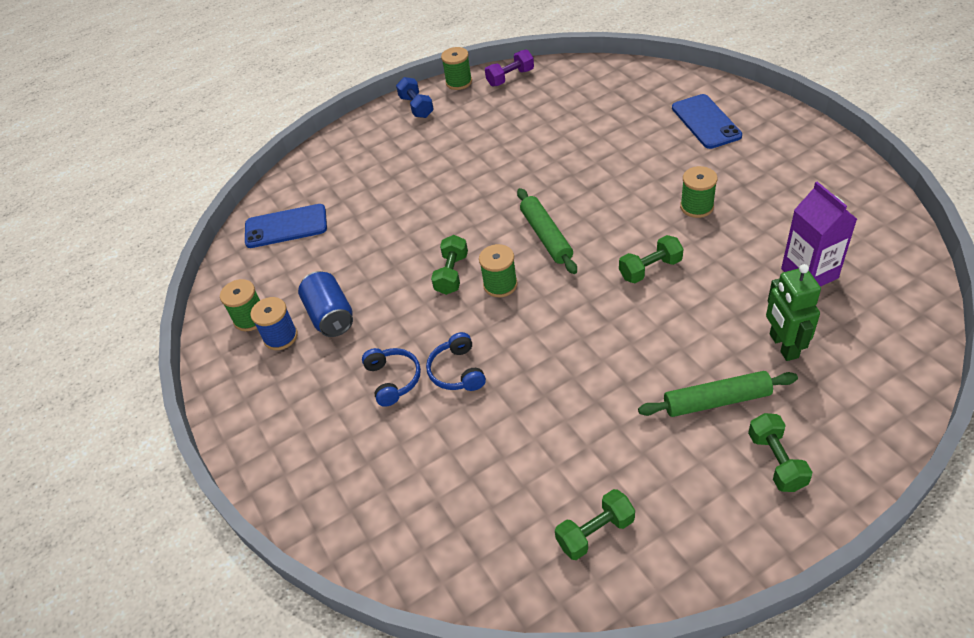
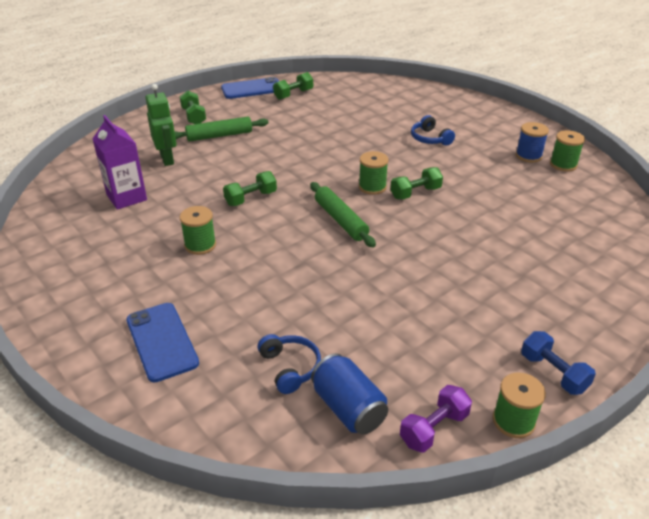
camera: 165 degrees right, 10 degrees down
(286, 227) = (597, 226): blue phone -> blue phone (252, 89)
(330, 316) = (499, 167): blue can -> blue can (348, 408)
(452, 274) = (415, 193): green dumbbell -> green dumbbell turned 60 degrees clockwise
(457, 371) = (388, 143): blue headphones -> blue headphones (290, 368)

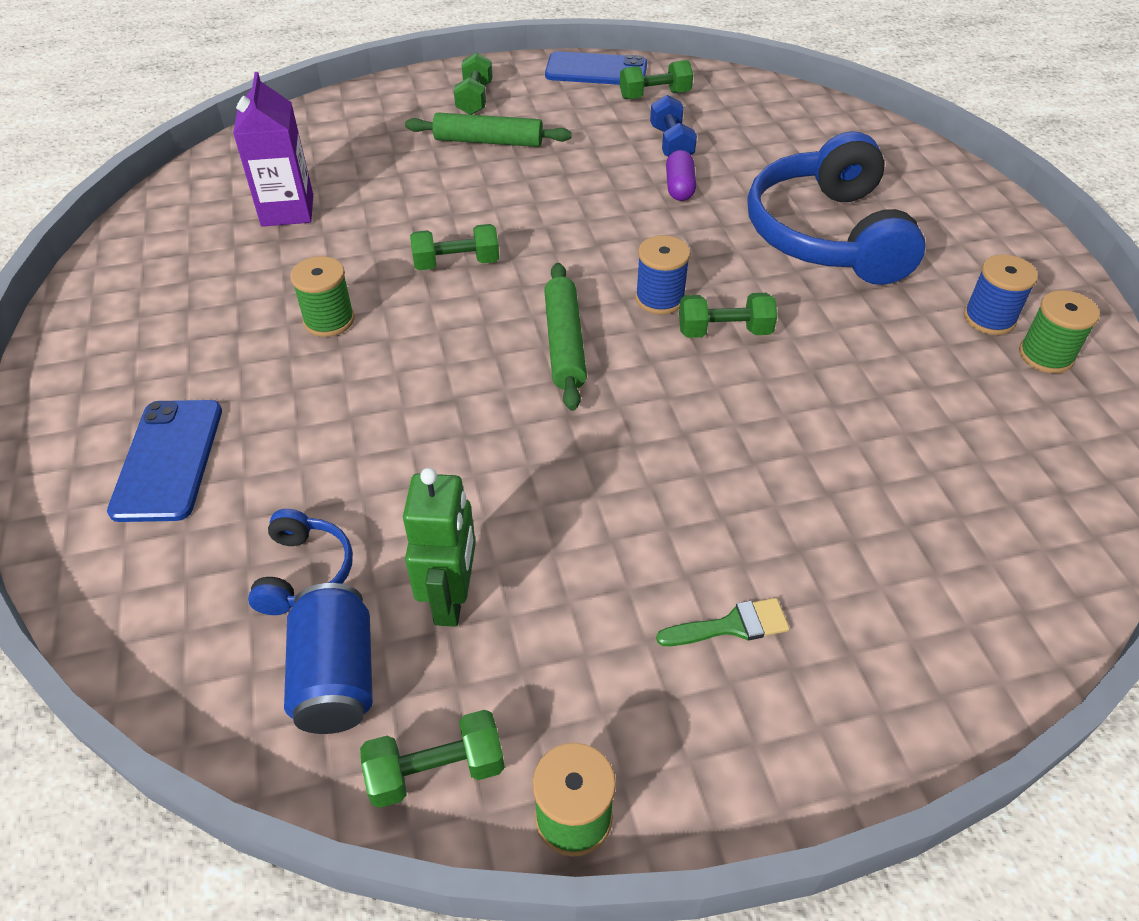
camera: 25 degrees right, 10 degrees up
(167, 159) = (386, 162): green robot -> green robot (451, 599)
(341, 134) = (679, 187): none -> purple capsule
(372, 187) = (659, 298): green spool -> blue spool
(430, 138) = (826, 235): blue headphones -> blue headphones, size x2.29
(434, 428) = (436, 771): purple dumbbell -> green dumbbell
(519, 316) = (731, 626): none -> green brush
(553, 373) = (711, 759): blue dumbbell -> blue dumbbell (671, 144)

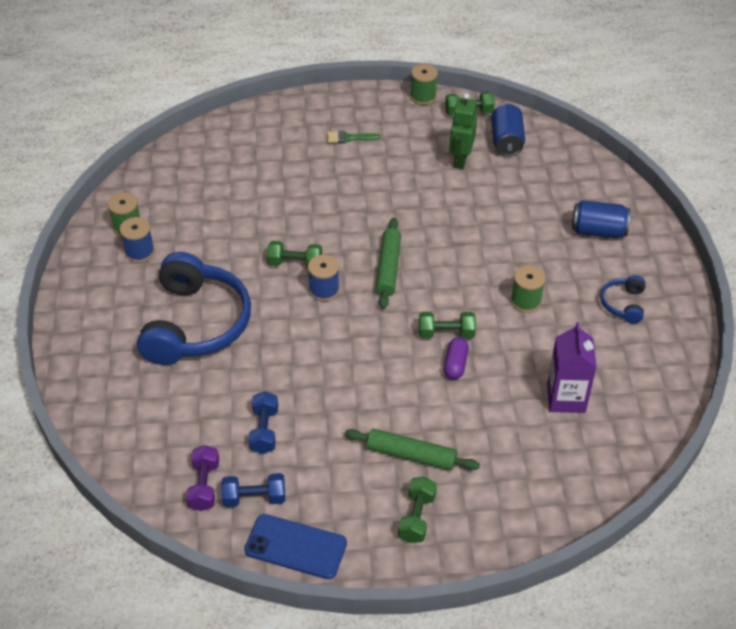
camera: 170 degrees left, 0 degrees up
(168, 460) = (598, 231): blue phone -> blue can
(304, 572) = (523, 176): blue headphones -> blue headphones (623, 304)
(654, 95) = (254, 498): green dumbbell -> blue dumbbell
(679, 187) = (276, 381): purple capsule -> purple capsule (455, 364)
(714, 98) = (204, 485): none -> purple dumbbell

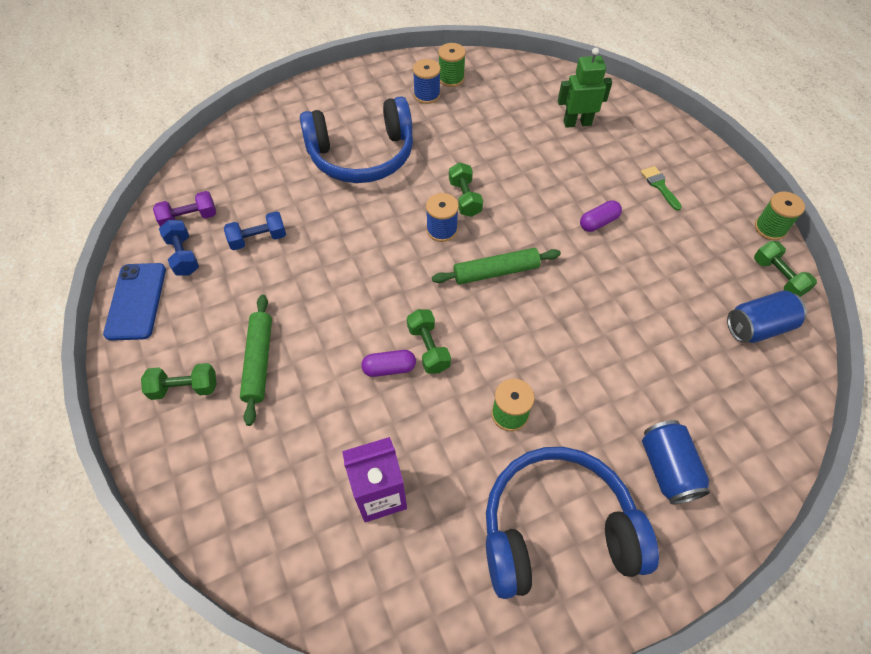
camera: 70 degrees right, 10 degrees up
(368, 188) = (598, 222): none -> purple capsule
(460, 160) = (694, 290): green robot -> green robot (577, 123)
(623, 304) = (556, 529): blue headphones -> blue headphones, size x2.29

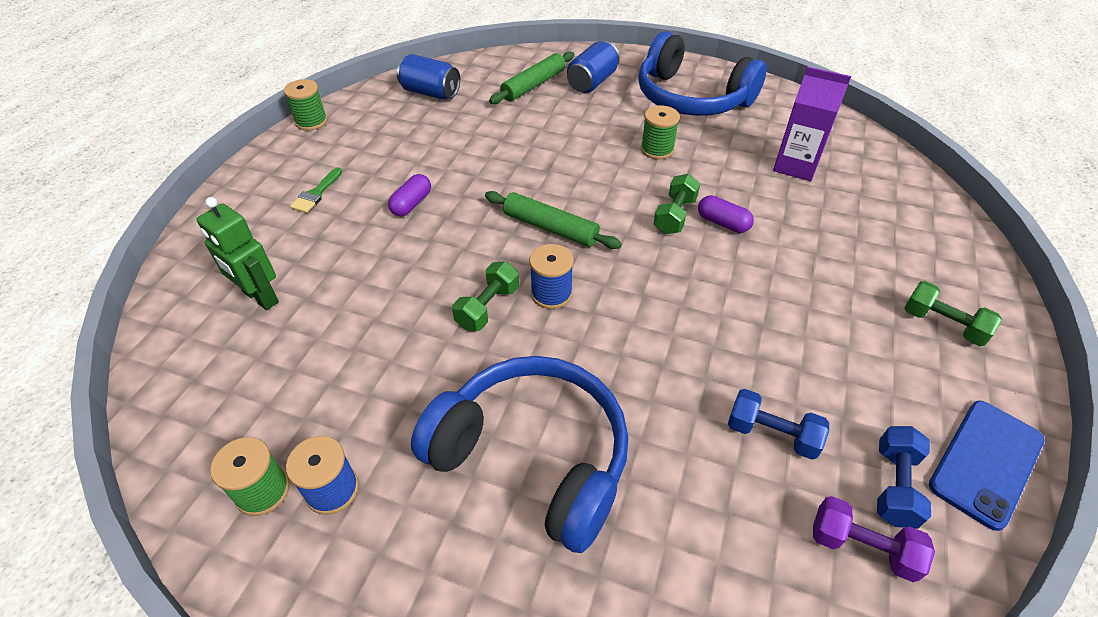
camera: 135 degrees left, 10 degrees down
(259, 361) = (847, 300): green rolling pin -> green rolling pin (533, 85)
(598, 222) = (411, 204): purple capsule -> purple capsule turned 75 degrees counterclockwise
(777, 277) = (367, 101): green dumbbell -> none

